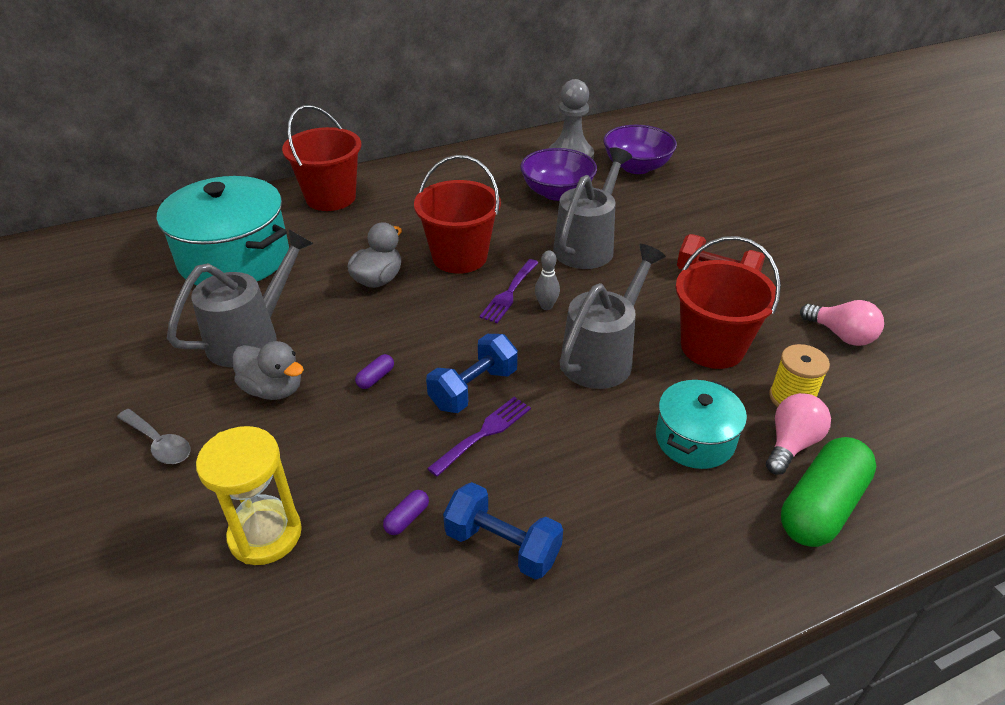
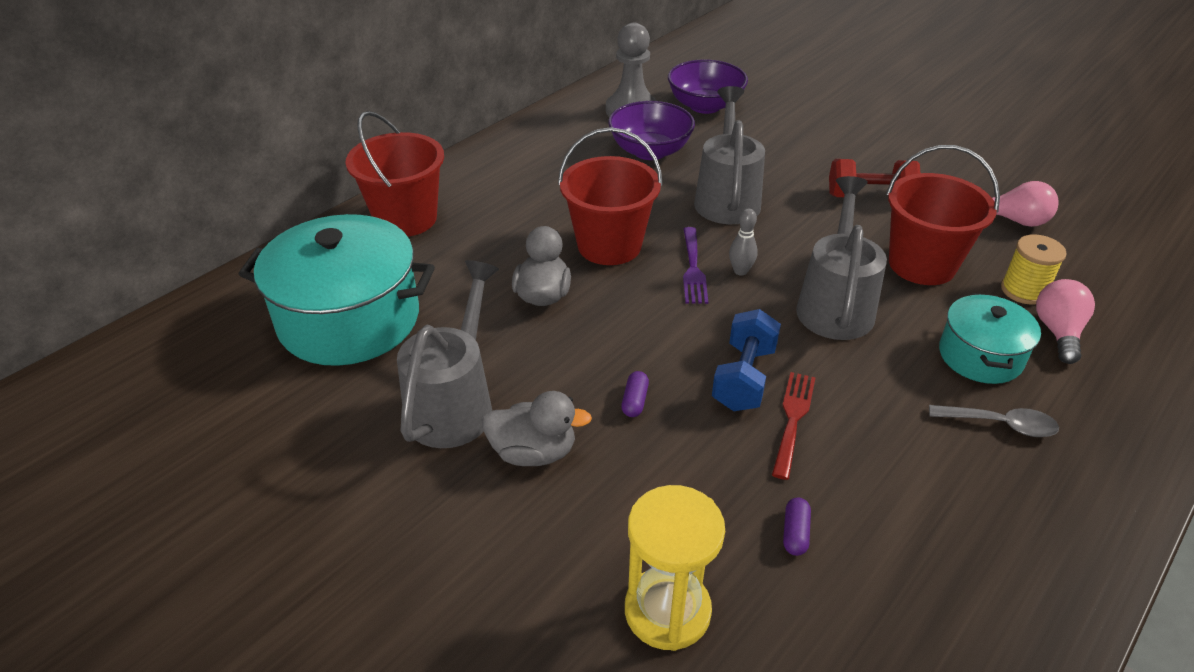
camera: 25 degrees left, 0 degrees up
(159, 443) = (454, 562): grey spoon -> grey spoon (1000, 424)
(484, 433) = (793, 419): purple fork -> red fork
(502, 545) = (905, 522): blue dumbbell -> none
(821, 506) = (1125, 379): green capsule -> none

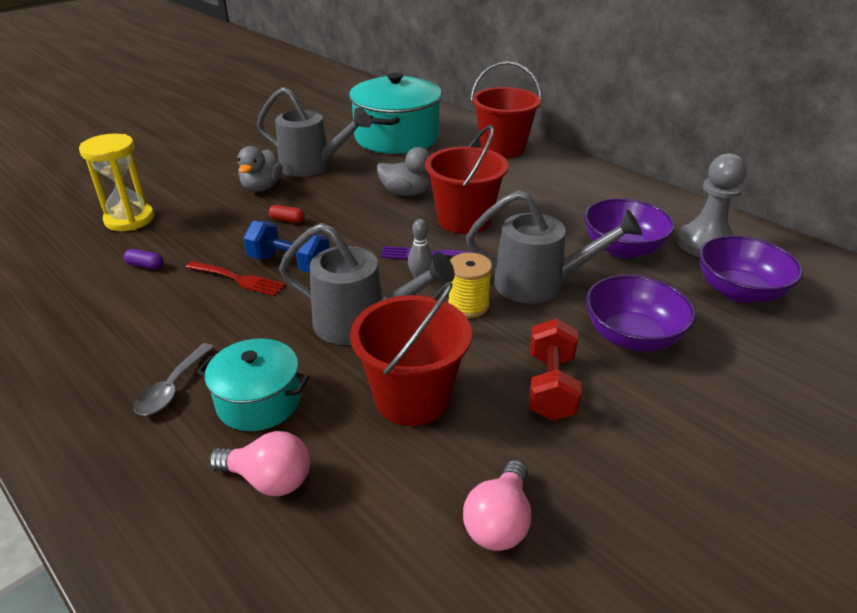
camera: 95 degrees right, 5 degrees down
(634, 401) = (287, 220): purple capsule -> red capsule
(788, 157) = (632, 337): none -> purple bowl
(1023, 290) = (348, 475): yellow spool -> yellow spool (468, 305)

